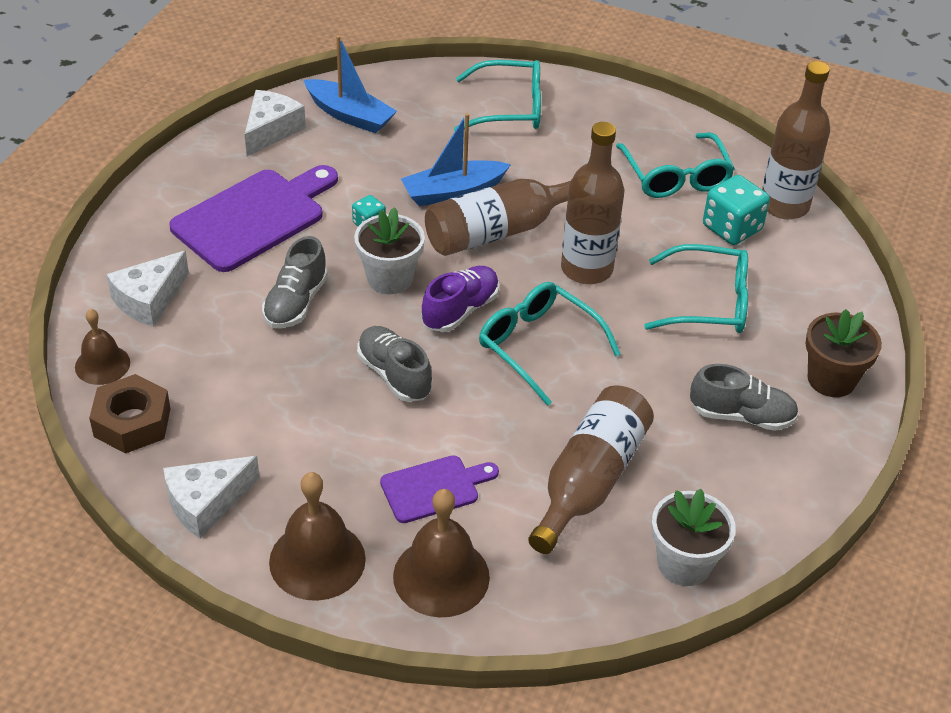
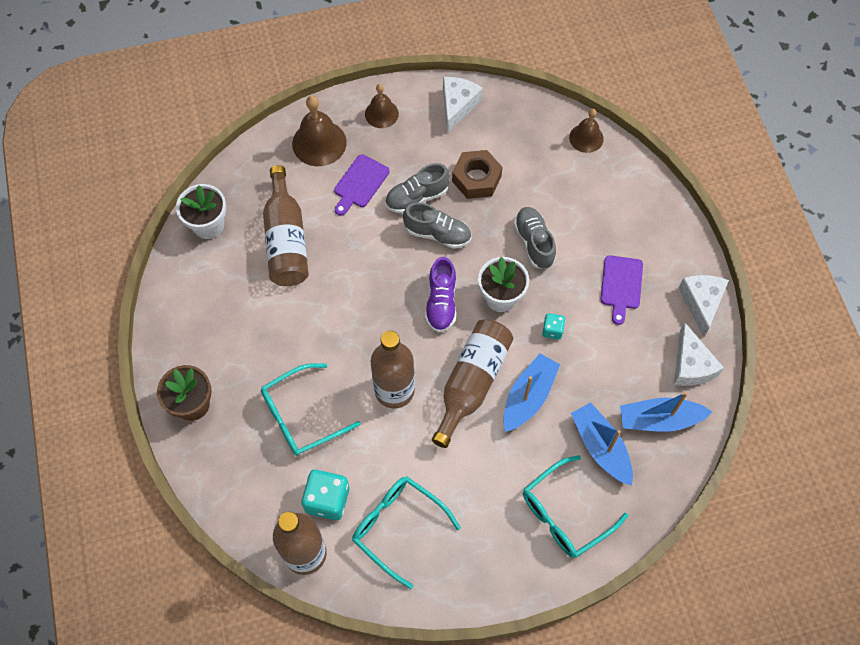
camera: 145 degrees right, 20 degrees up
(132, 422) = (535, 119): brown nut -> brown nut (476, 179)
(149, 300) = (610, 189): white cheese -> white cheese (701, 303)
(254, 217) = (621, 285): purple cutting board -> purple cutting board, size x0.55
(317, 560) = (381, 114): brown bell -> brown bell, size x0.63
(426, 127) = (601, 447): none -> blue boat
(538, 346) = (377, 308): turquoise glasses -> none
(741, 416) = (231, 338): grey shoe -> grey shoe (417, 197)

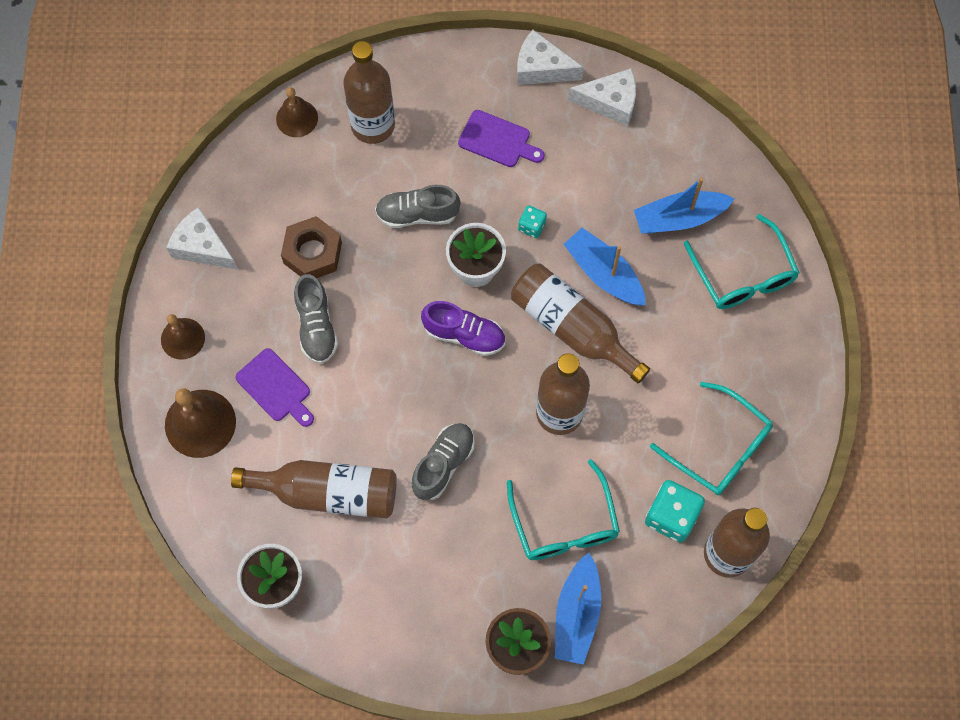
camera: 75 degrees left, 5 degrees up
(398, 527) = (719, 448): turquoise glasses -> turquoise glasses turned 105 degrees counterclockwise
(438, 234) = (373, 315): grey shoe -> grey shoe (443, 464)
(600, 191) = (373, 125): none -> brown bottle
(659, 419) = (663, 152): blue boat -> blue boat (577, 614)

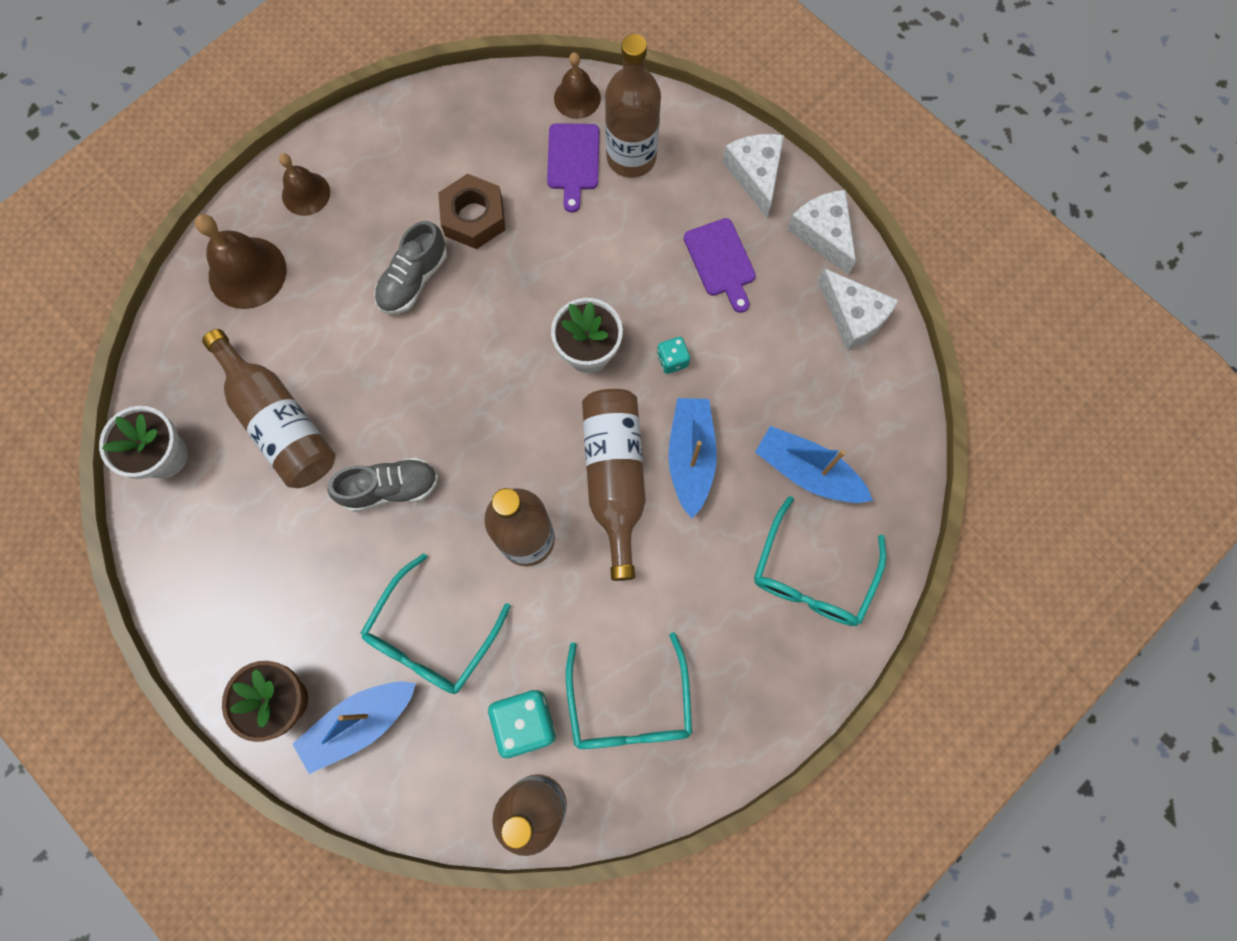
camera: 45 degrees right, 5 degrees up
(202, 247) = (396, 135): white cheese -> white cheese (755, 174)
(276, 387) = (331, 299): purple cutting board -> purple cutting board (573, 161)
(417, 214) = (589, 262): grey shoe -> none
(464, 335) = (521, 398): purple shoe -> none

